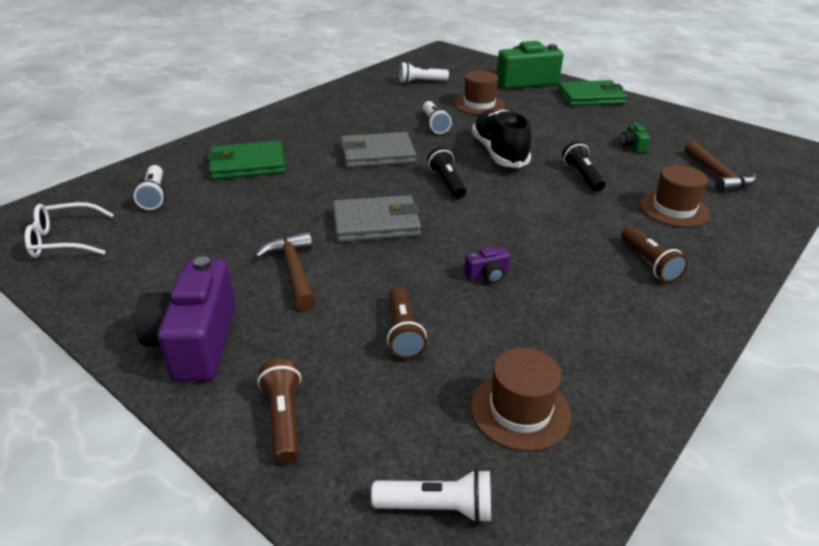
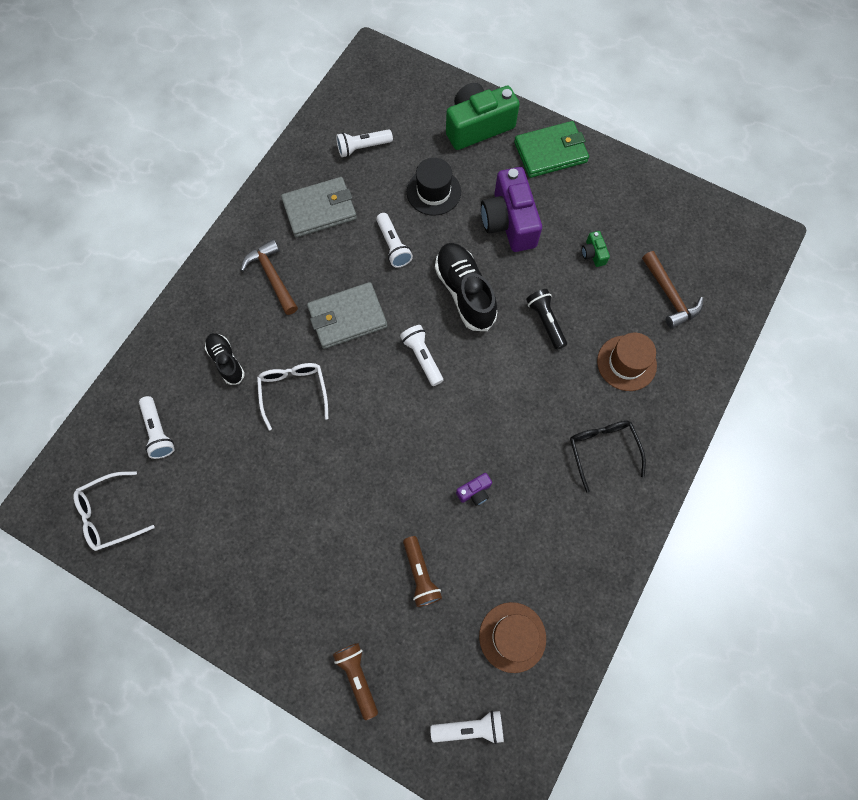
camera: 10 degrees left, 35 degrees up
(195, 341) = (270, 615): purple camera -> purple camera (509, 222)
(247, 165) = (226, 361): green wallet -> black shoe
(293, 271) = (318, 517): brown hammer -> brown hammer (272, 276)
(305, 188) = (293, 391): none -> white glasses
(376, 223) = (371, 436): grey wallet -> grey wallet (320, 209)
(446, 183) = (422, 357): black flashlight -> white flashlight
(479, 104) = (433, 192): brown hat -> black hat
(649, 263) = (602, 450): brown flashlight -> black glasses

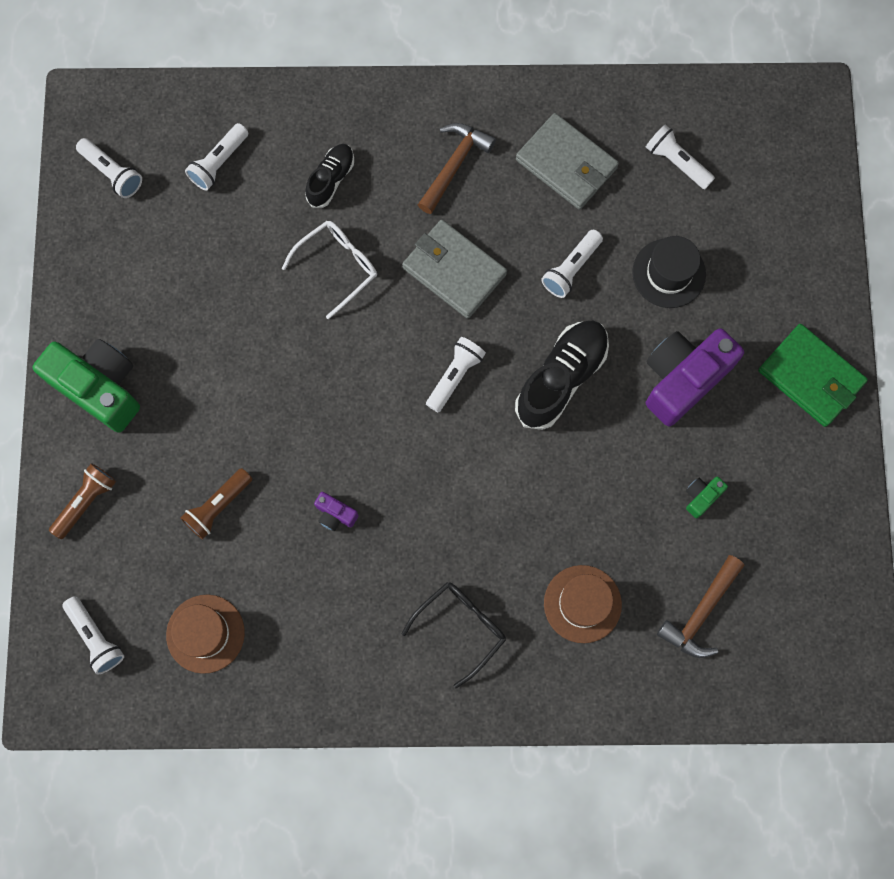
camera: 60 degrees right, 5 degrees up
(110, 514) = (112, 173): white glasses -> white flashlight
(478, 126) = (791, 274): green camera -> green camera (99, 387)
(545, 321) = (579, 486): black flashlight -> none

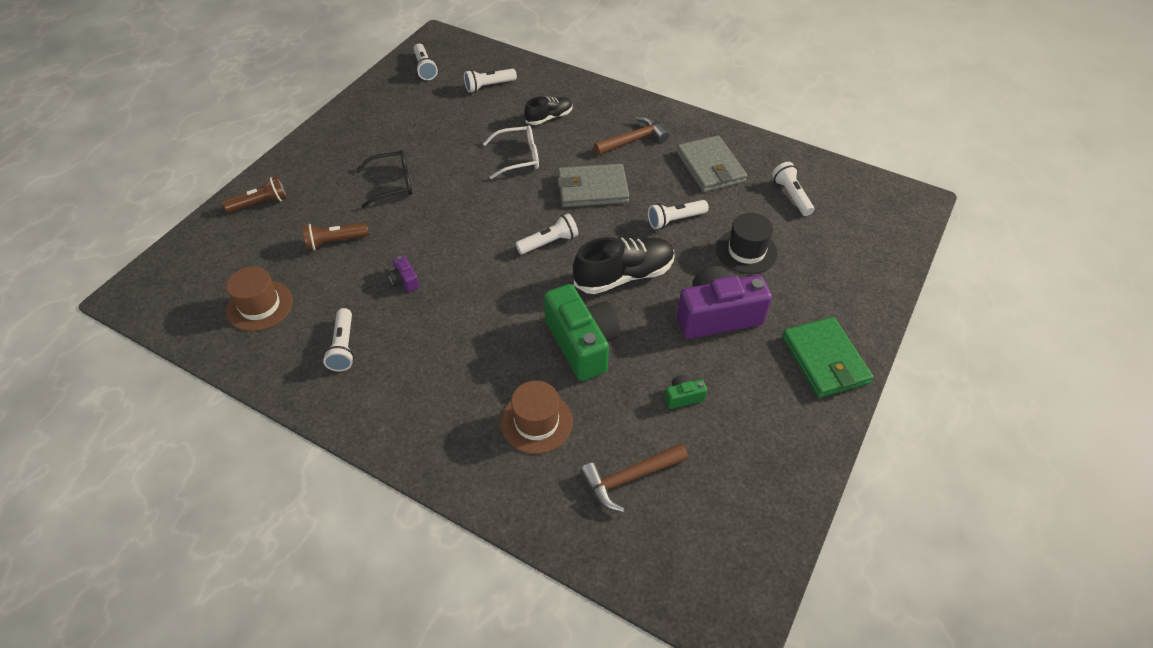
camera: 30 degrees right, 25 degrees down
(96, 637) = (193, 274): white flashlight -> white flashlight (343, 347)
(99, 387) = (324, 154): green camera -> green camera (582, 343)
(454, 271) = (592, 189): grey wallet -> grey wallet turned 75 degrees counterclockwise
(461, 627) = (432, 391): black glasses -> black glasses (392, 184)

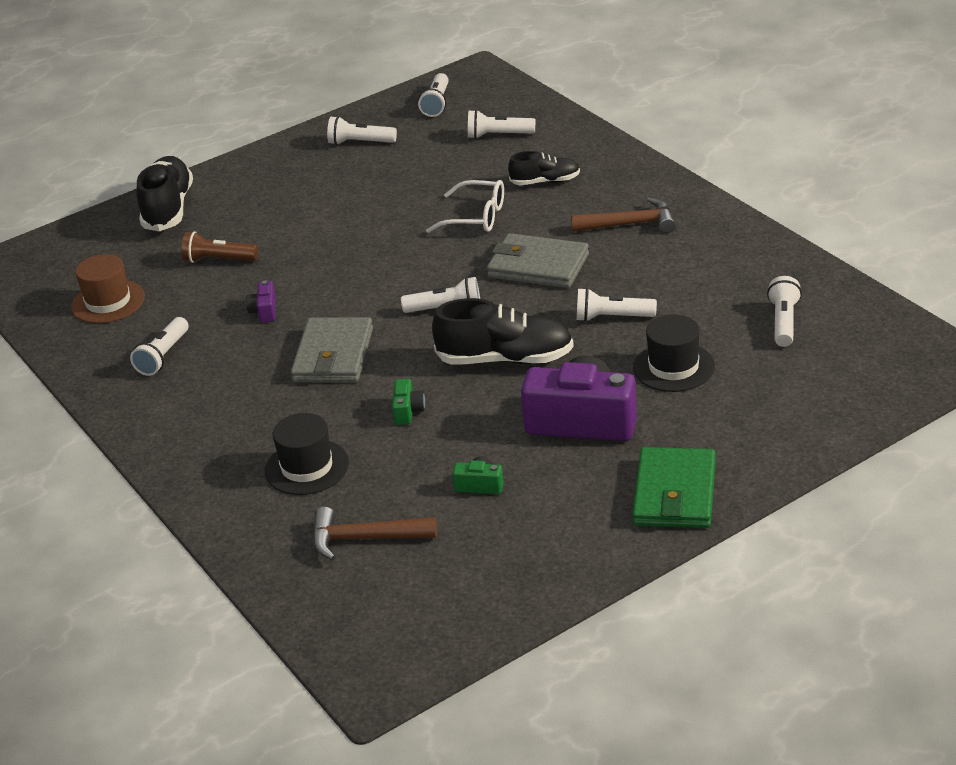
camera: 30 degrees right, 15 degrees down
(260, 203) = (168, 209): brown flashlight -> black shoe
(386, 112) = (360, 143): none -> white flashlight
(392, 184) = (316, 217): black glasses -> none
(536, 422) = (307, 467): brown hat -> black hat
(582, 343) = (408, 411): green camera -> green camera, size x0.43
(710, 167) = (704, 272): grey wallet -> grey wallet (333, 355)

